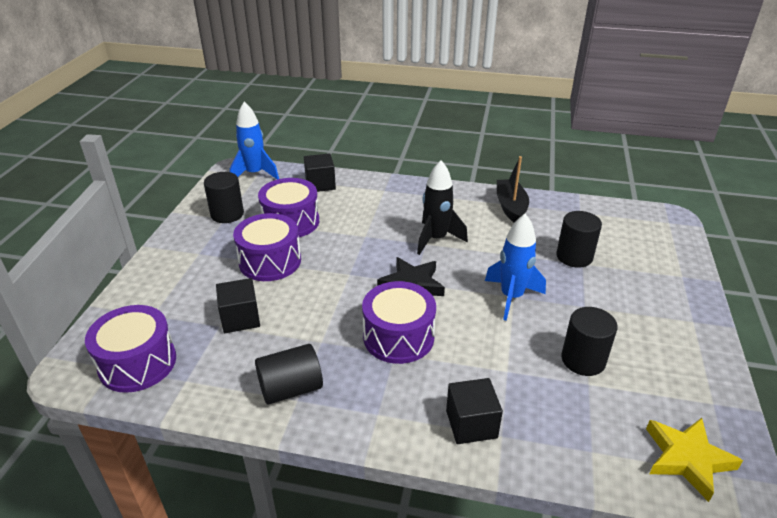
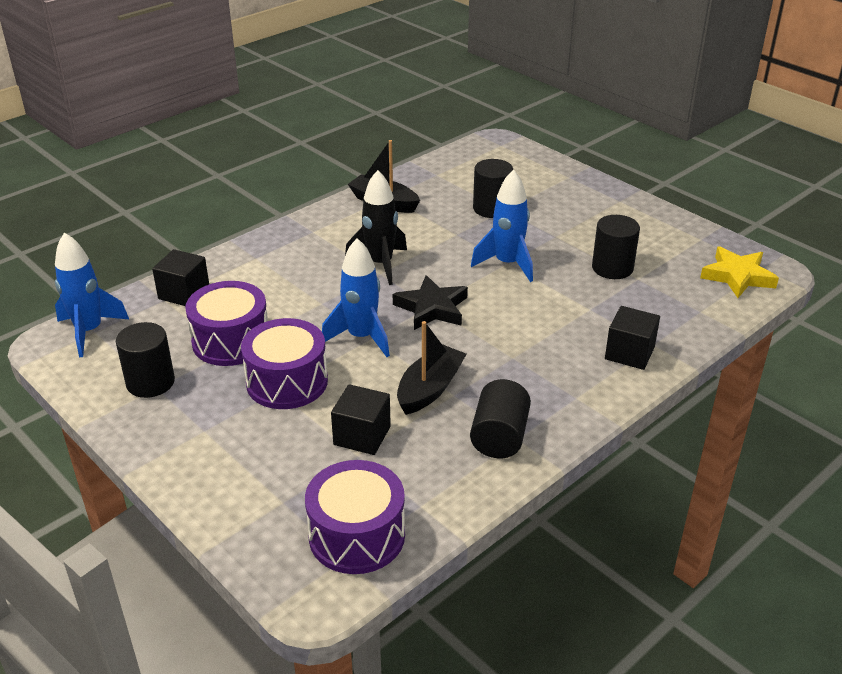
camera: 55 degrees left, 0 degrees up
(317, 327) = (430, 389): none -> black boat
(345, 269) = (361, 337): none -> blue rocket
(398, 337) = (494, 346): purple drum -> none

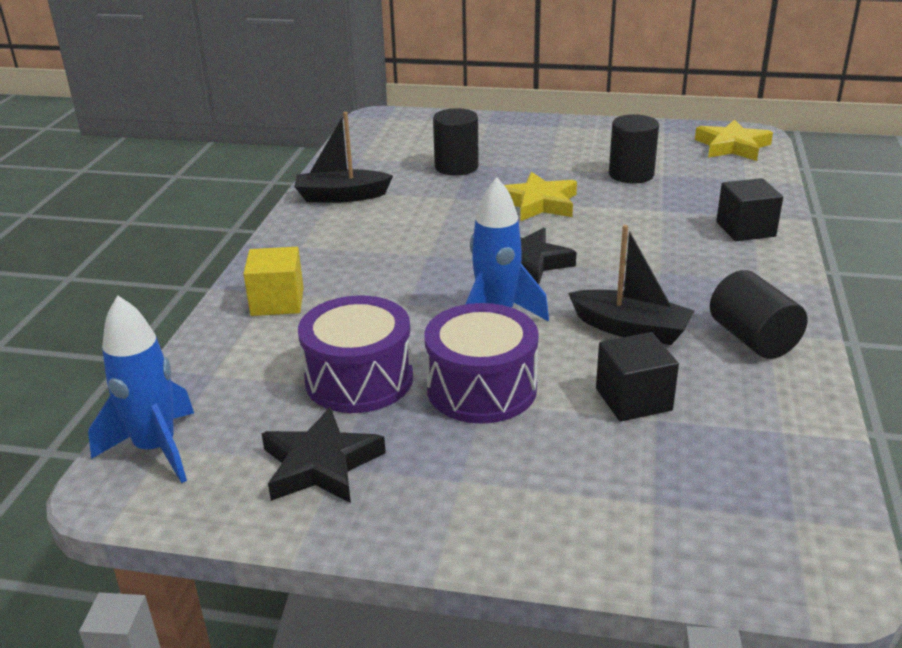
camera: 35 degrees left, 5 degrees down
(150, 382) = (321, 464): black cylinder -> black star
(184, 293) = (230, 358): black cube -> none
(251, 267) = (277, 302): none -> yellow cube
(357, 535) = (772, 491): purple drum -> none
(380, 264) = (418, 247): black rocket -> none
(430, 389) = (631, 329): black boat -> black boat turned 120 degrees clockwise
(507, 264) = (539, 203): blue rocket -> yellow star

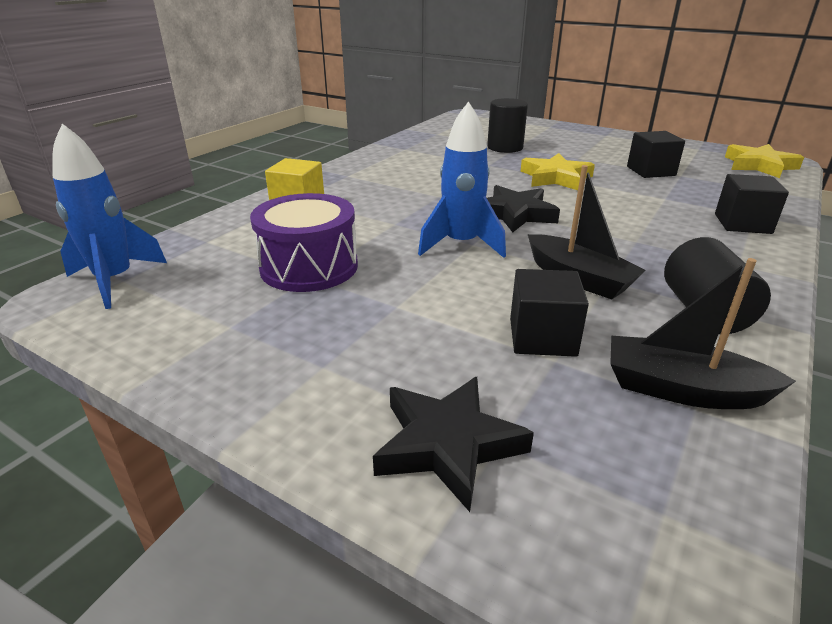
camera: 20 degrees right, 0 degrees up
(321, 464) = (219, 322): black star -> black star (448, 444)
(341, 196) = (403, 152): black boat -> black boat (682, 389)
(481, 388) = (404, 296): purple drum -> none
(631, 174) = (651, 171): black cylinder -> black cube

